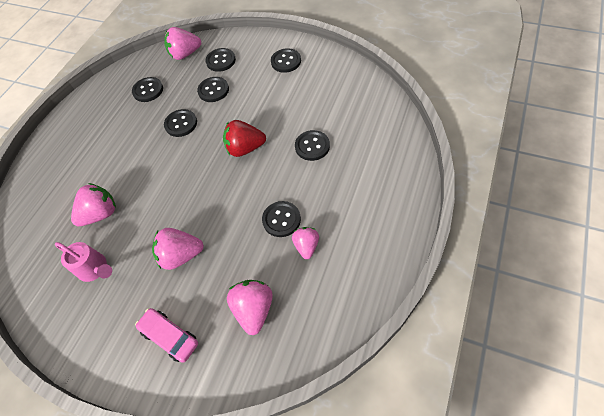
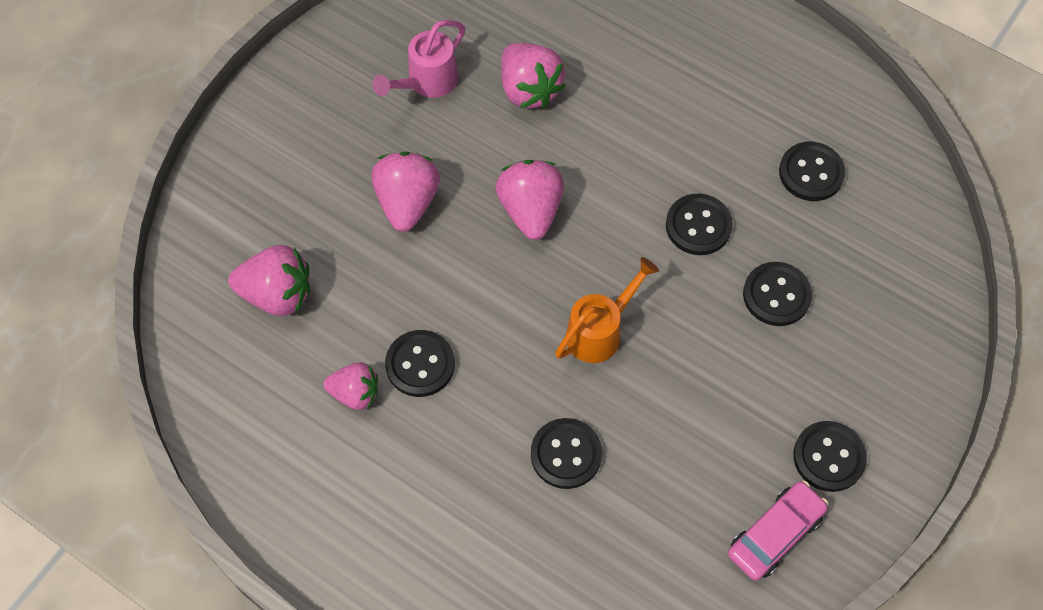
camera: 95 degrees right, 5 degrees up
(170, 336) = (280, 177): pink car -> pink car (775, 534)
(185, 54) = (908, 252): pink strawberry -> pink strawberry (530, 210)
(221, 61) = (867, 321): black button -> none
(245, 148) = (599, 332): red strawberry -> orange watering can

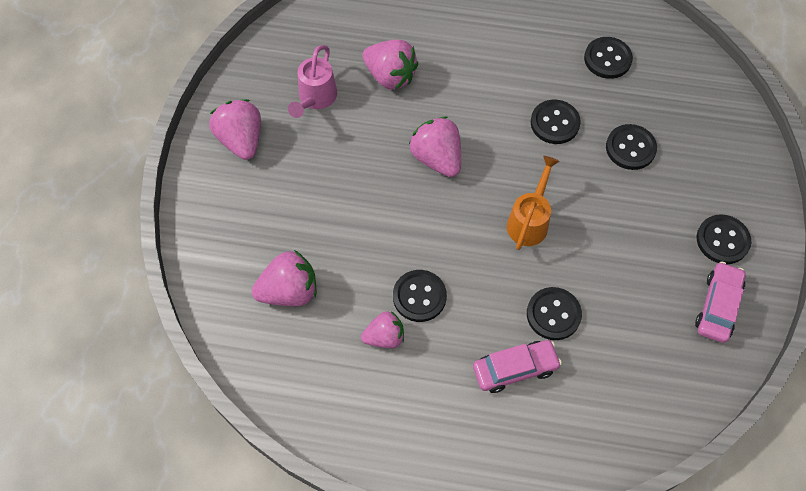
camera: 25 degrees left, 0 degrees up
(407, 202) = (348, 187): pink strawberry -> pink strawberry (241, 140)
(484, 497) = (515, 369): none -> pink car

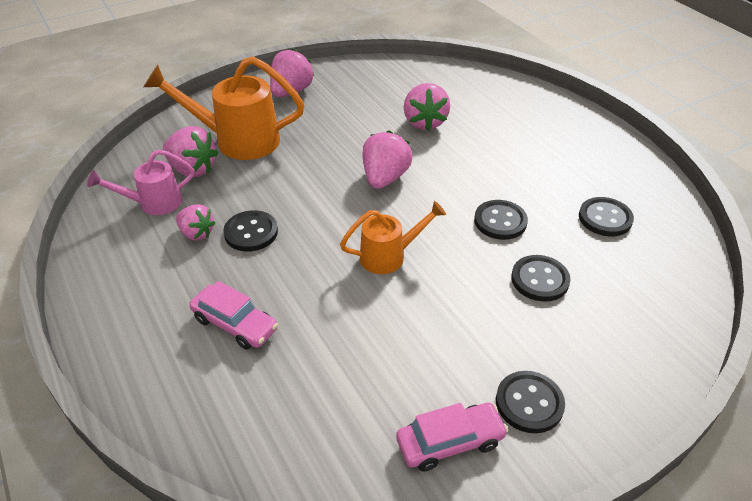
camera: 50 degrees right, 20 degrees down
(279, 230) = (238, 140): none -> orange watering can
(315, 98) = (362, 102): pink watering can -> pink watering can (154, 203)
(553, 314) = (313, 320): black button -> none

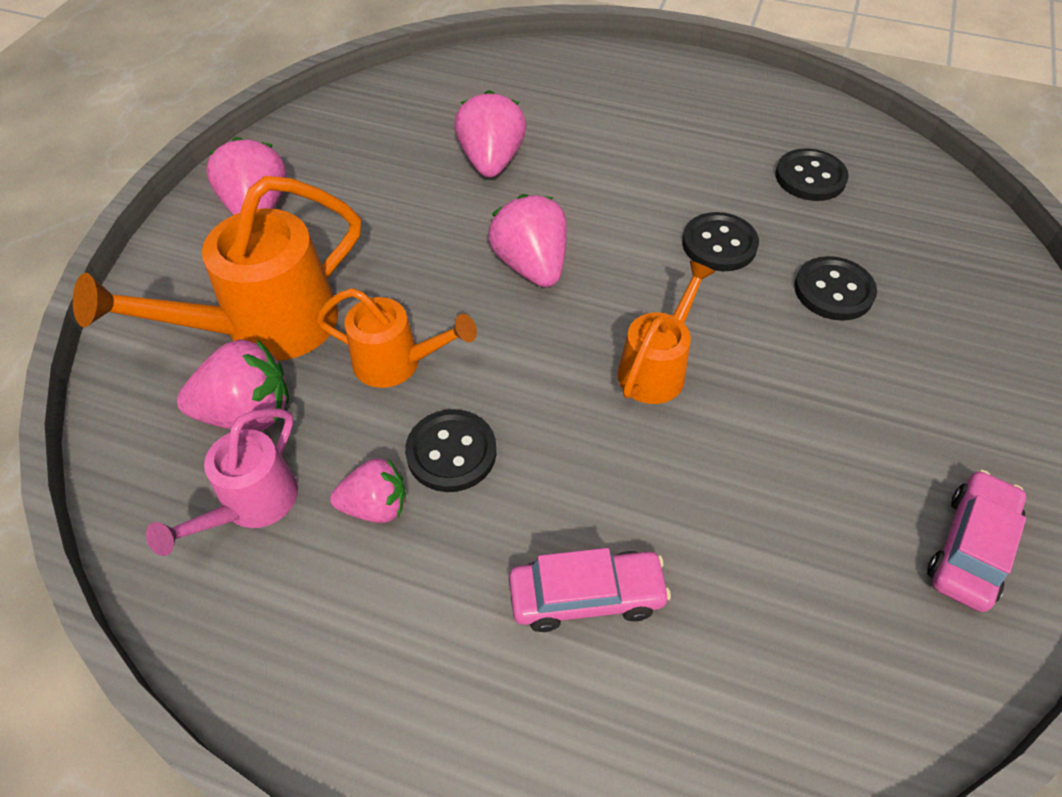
camera: 40 degrees left, 10 degrees up
(272, 184) = (396, 363): none -> orange watering can
(424, 122) = (491, 161): pink strawberry -> pink strawberry turned 135 degrees counterclockwise
(529, 403) = (981, 442): black button -> none

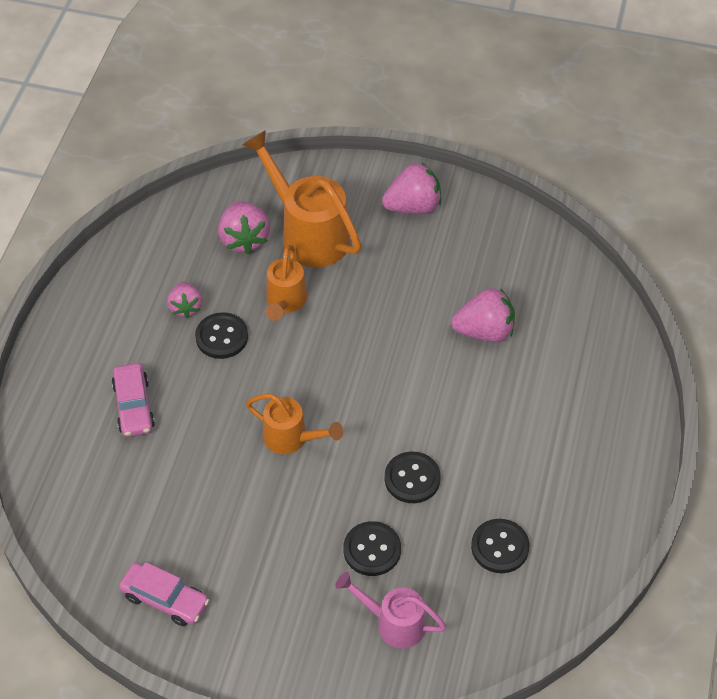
camera: 85 degrees right, 0 degrees up
(252, 504) = (185, 254): pink watering can -> pink watering can (394, 623)
(531, 265) = (376, 364): pink strawberry -> none

